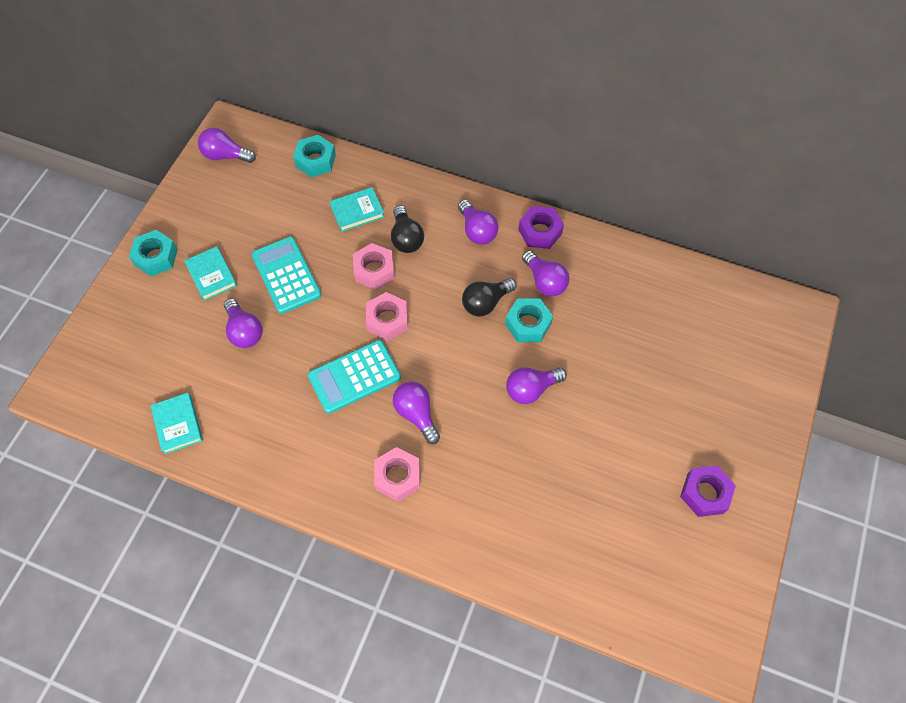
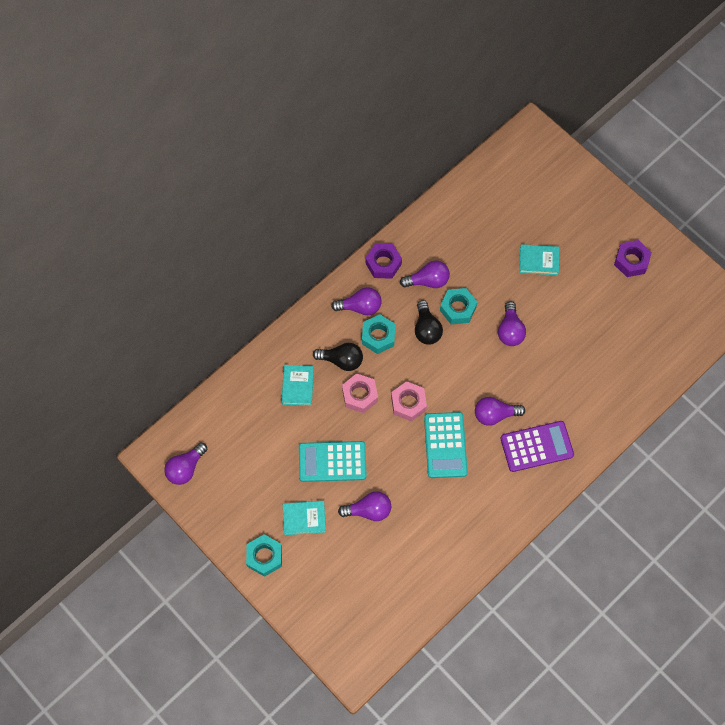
camera: 65 degrees left, 5 degrees up
(178, 424) = (427, 585): turquoise book -> turquoise book (538, 261)
(315, 161) = (229, 398): turquoise nut -> turquoise nut (378, 336)
(398, 477) = (536, 446): pink nut -> purple calculator

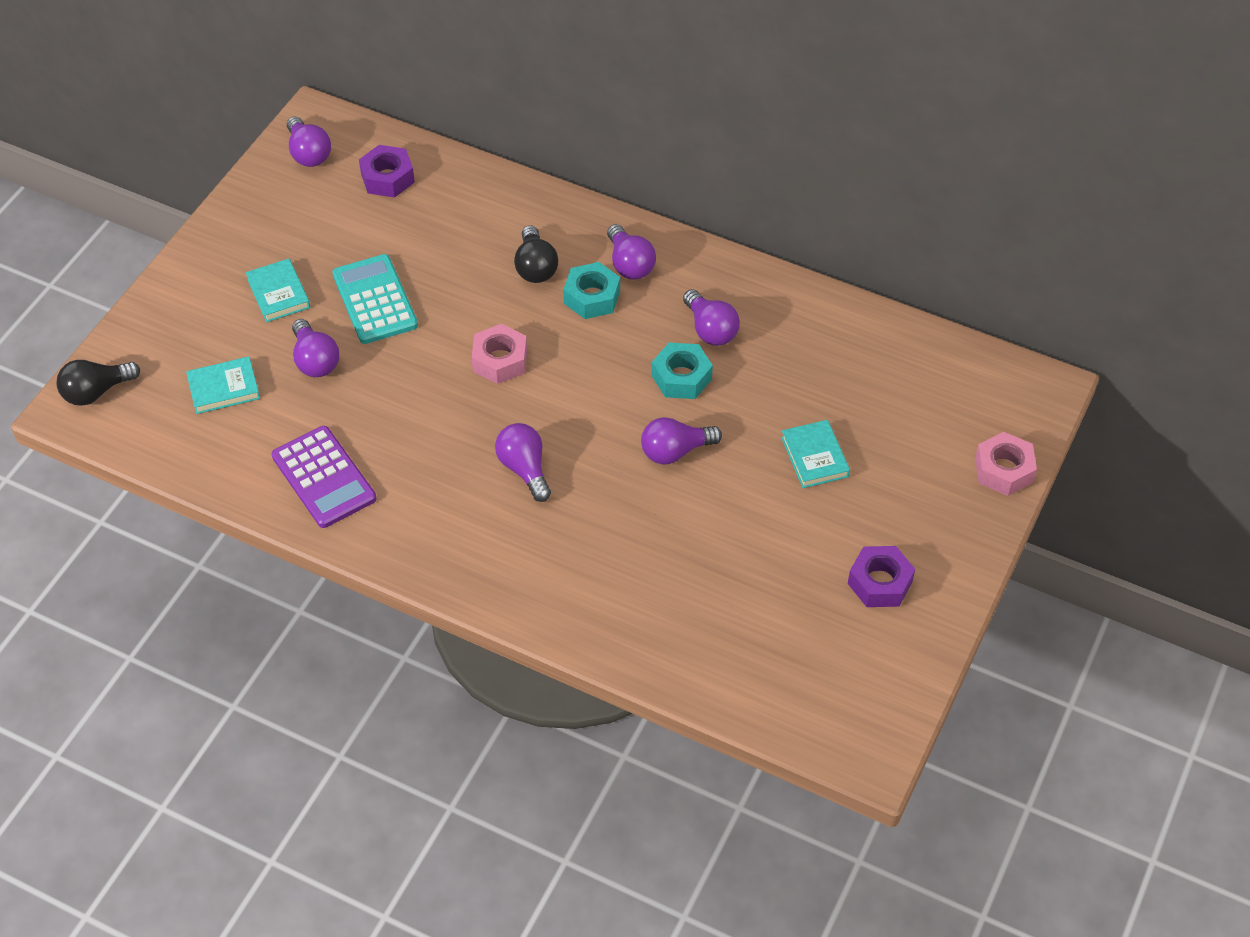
camera: 70 degrees right, 15 degrees down
(186, 468) = (308, 153): purple light bulb -> purple light bulb turned 135 degrees counterclockwise
(264, 557) = (209, 268): turquoise nut -> none
(297, 386) = (475, 231): turquoise book -> turquoise book (224, 388)
(360, 395) = (489, 302): pink nut -> pink nut (1003, 470)
(383, 264) = (712, 271): purple nut -> purple nut (387, 178)
(426, 329) = (630, 349): black light bulb -> black light bulb (96, 392)
(445, 445) = (450, 422): turquoise calculator -> none
(536, 446) = (492, 536): purple calculator -> purple calculator (324, 477)

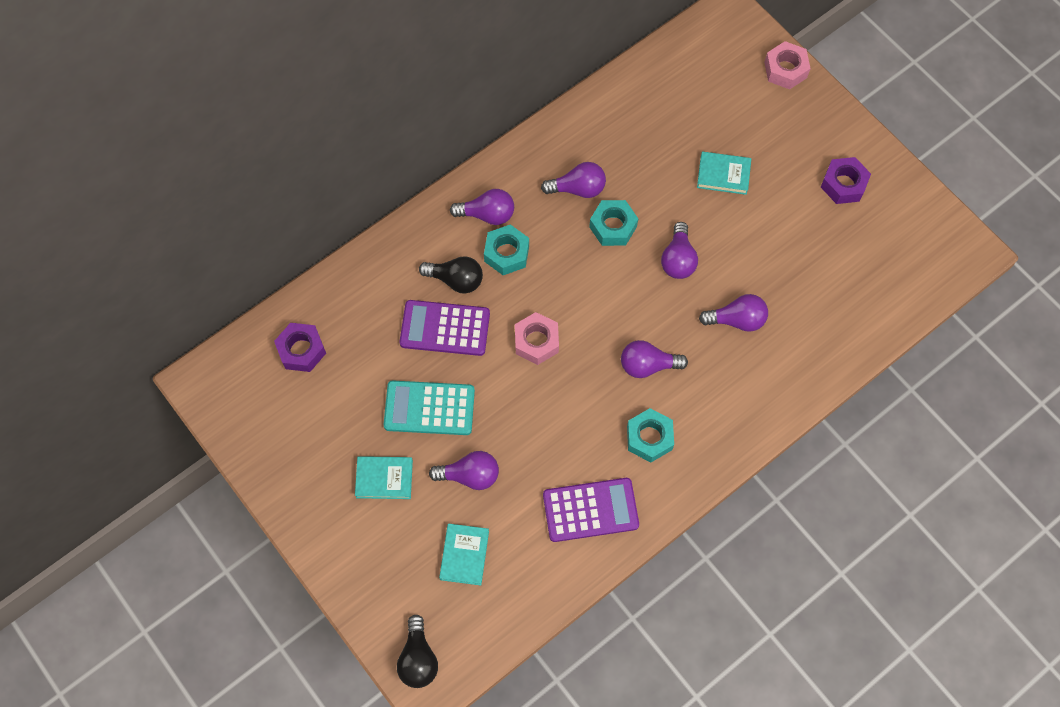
camera: 65 degrees left, 15 degrees up
(308, 153) = (238, 401): purple light bulb -> purple light bulb (737, 320)
(436, 501) = (649, 438): none -> turquoise nut
(473, 279) = (445, 328): none -> purple calculator

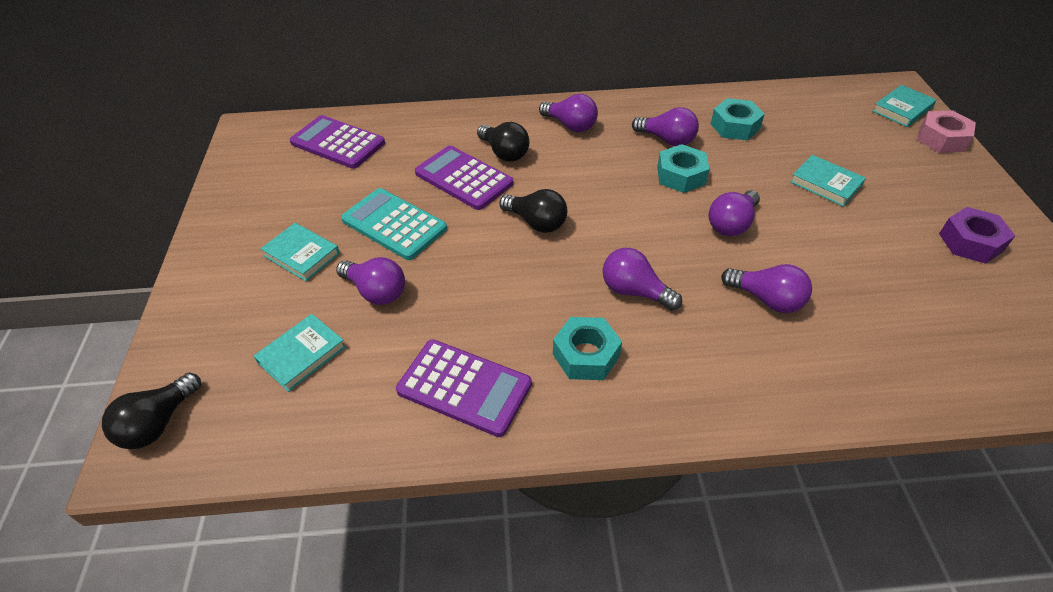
camera: 35 degrees right, 20 degrees down
(301, 350) = (337, 143): purple nut -> purple calculator
(506, 253) = (564, 154): turquoise nut -> turquoise nut (735, 126)
(536, 341) = (536, 222): pink nut -> black light bulb
(742, 44) = (902, 109): none -> turquoise book

